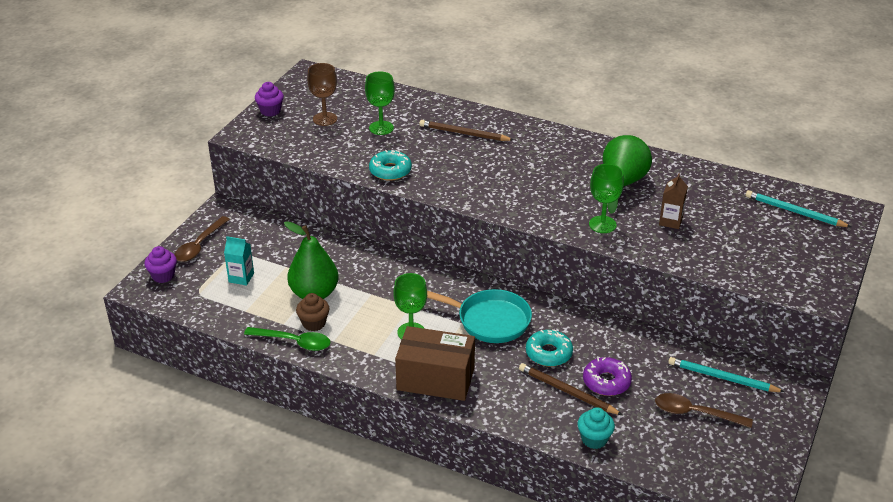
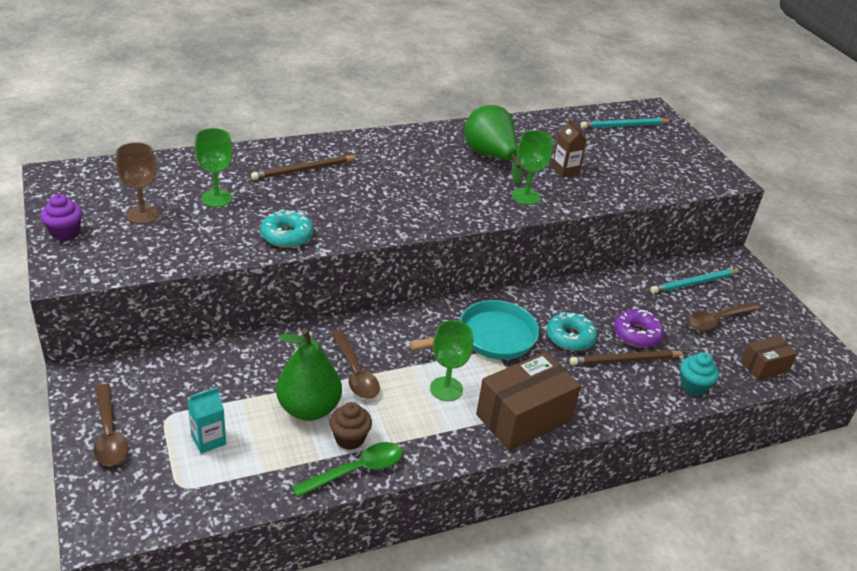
camera: 50 degrees left, 0 degrees up
(163, 276) = (110, 495): purple cupcake -> none
(369, 290) = (355, 373): none -> brown spoon
(681, 465) = (764, 366): none -> brown box

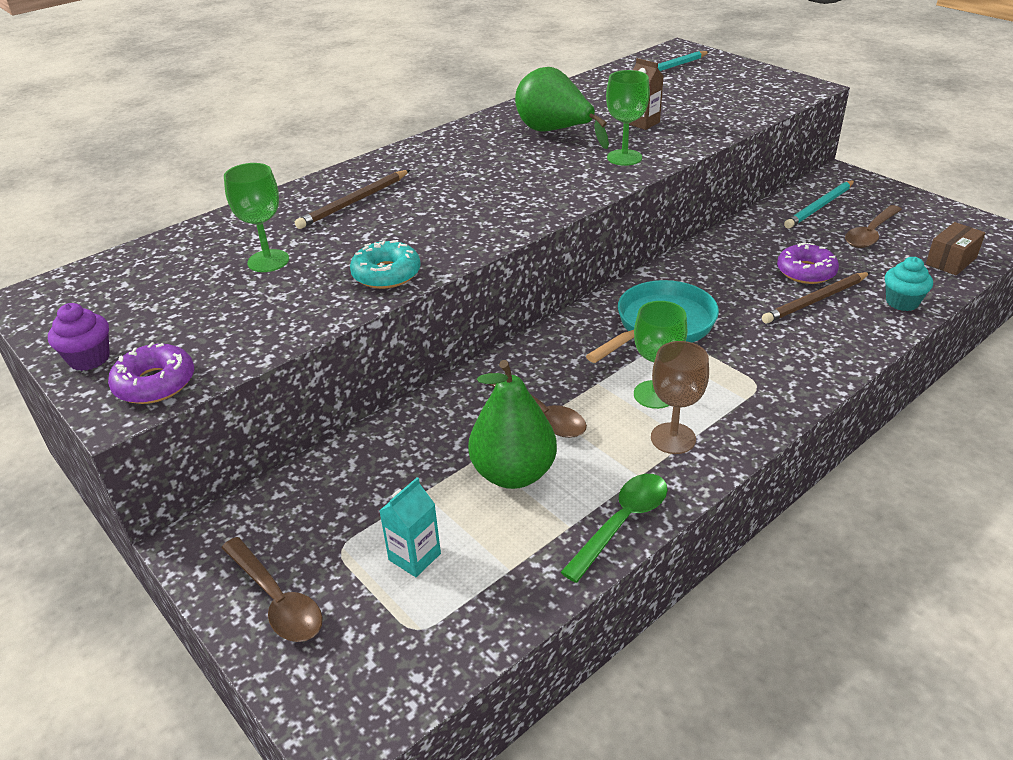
camera: 15 degrees left, 0 degrees up
(93, 264) = (155, 383): none -> purple donut
(142, 215) = (183, 306): brown goblet -> brown goblet (673, 438)
(349, 438) = (586, 489): brown cupcake -> none
(523, 418) = (761, 394): brown box -> none
(570, 337) = (742, 297): turquoise donut -> none

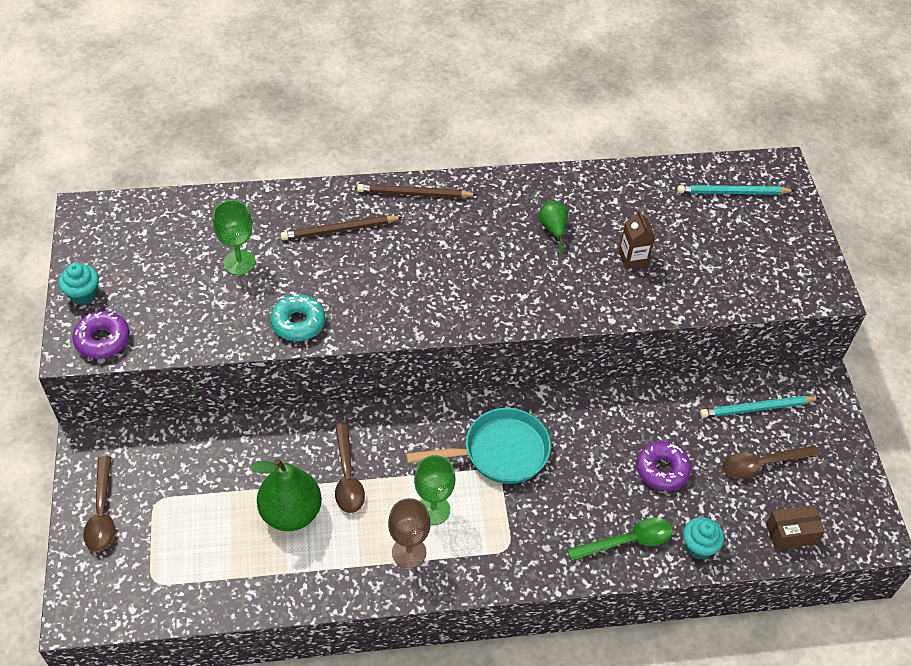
camera: 30 degrees right, 15 degrees up
(89, 359) = (83, 294): purple cupcake -> turquoise cupcake
(414, 557) = (189, 534): turquoise carton -> none
(555, 132) = (553, 229): green pear -> green pear, size x0.51
(622, 523) = (318, 591): green spoon -> green spoon (627, 541)
(624, 157) = (572, 294): green goblet -> none
(815, 300) = (635, 502): brown pencil -> brown pencil (414, 194)

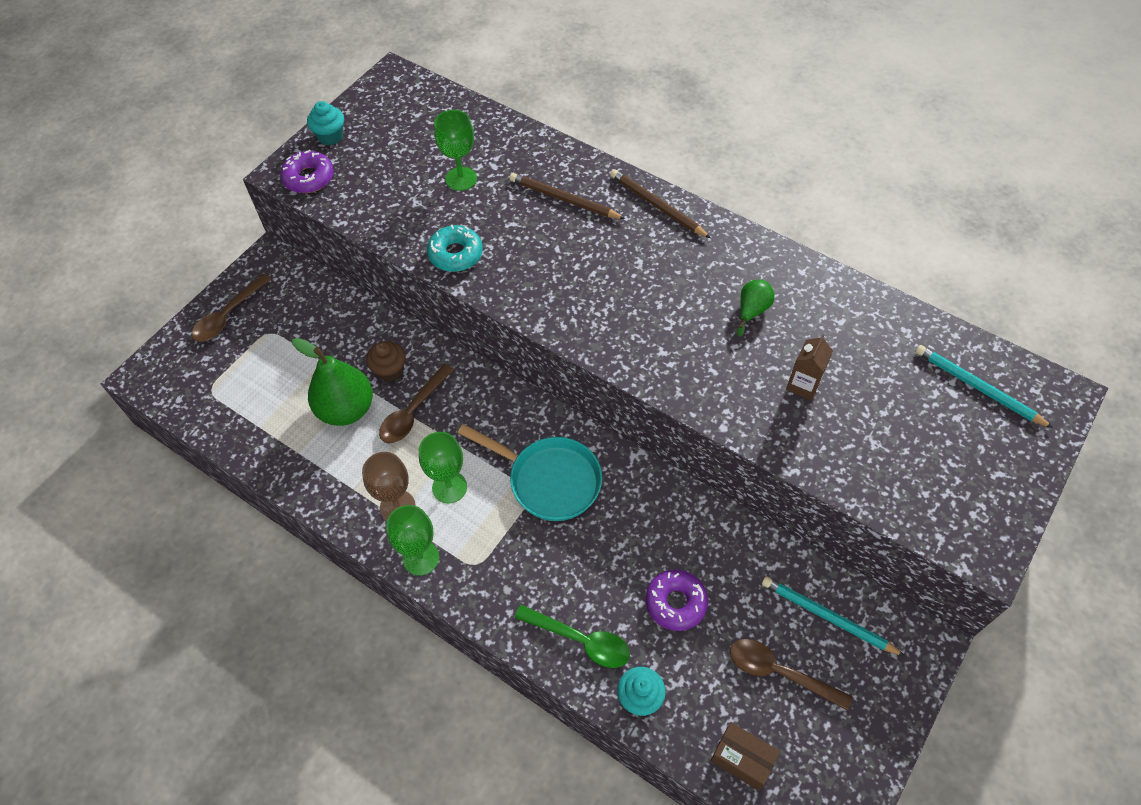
camera: 45 degrees right, 5 degrees up
(295, 459) = (390, 370): none -> brown cupcake
(464, 574) = (421, 558): none -> green goblet

